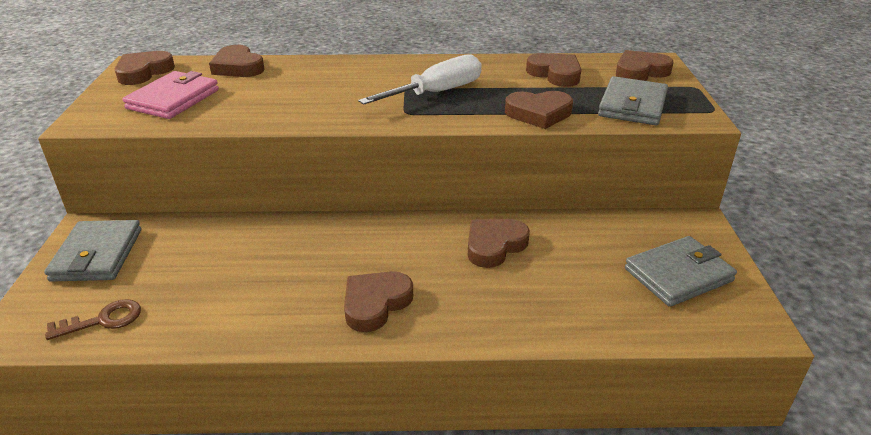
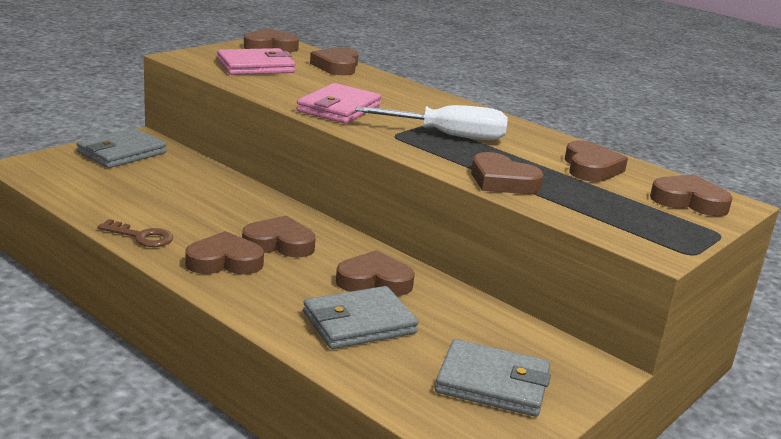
camera: 40 degrees right, 10 degrees down
(102, 320) = (69, 183): brown key -> brown key (141, 236)
(321, 108) = (339, 108): none -> pink wallet
(384, 258) = (279, 243): none -> brown heart
(632, 105) = (609, 214): grey wallet -> grey wallet (359, 323)

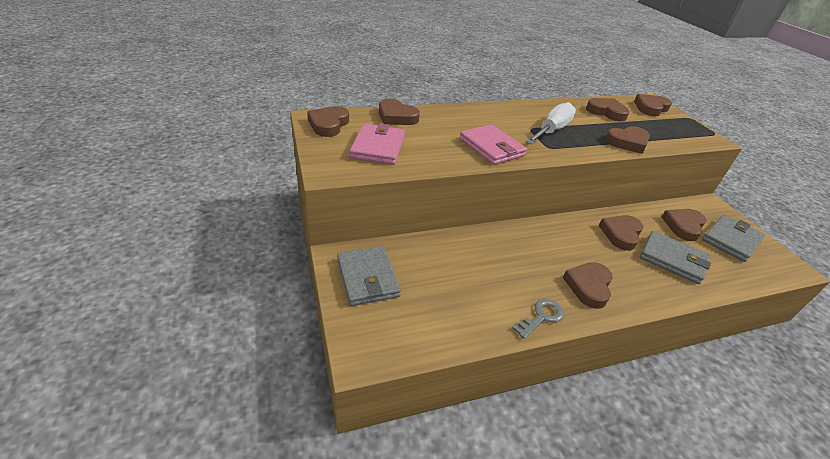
camera: 60 degrees left, 15 degrees up
(141, 236) = (541, 317): brown key -> grey key
(279, 243) = (565, 252): brown heart -> brown heart (683, 226)
(359, 323) = (672, 259): grey wallet -> grey wallet turned 60 degrees counterclockwise

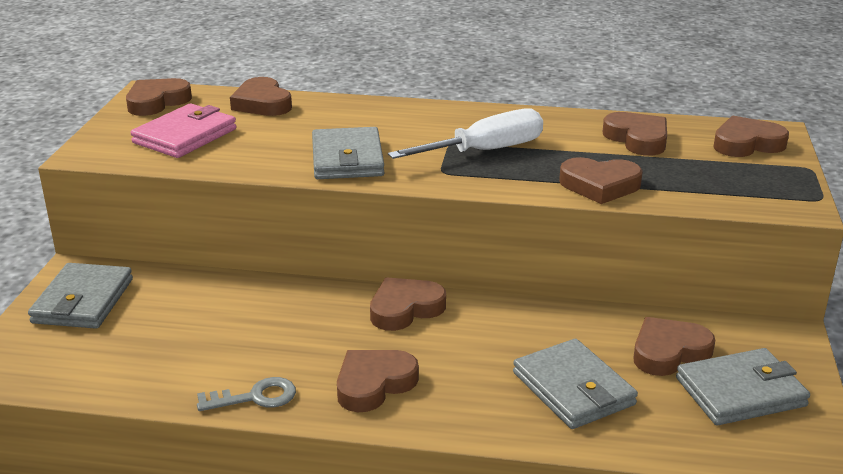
camera: 30 degrees right, 10 degrees down
(491, 147) = (347, 159): pink wallet -> grey wallet
(621, 234) = (526, 336): brown heart -> brown heart (405, 309)

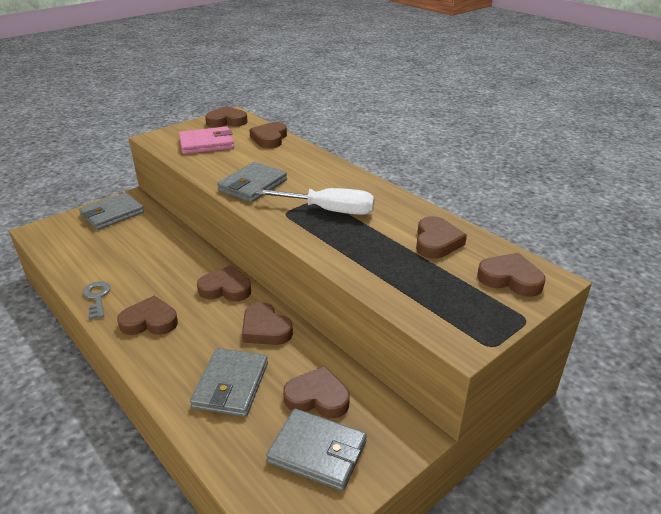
camera: 40 degrees right, 5 degrees up
(255, 397) = (97, 298): grey key -> grey key turned 135 degrees counterclockwise
(600, 185) = (355, 262): brown heart -> brown heart (265, 329)

